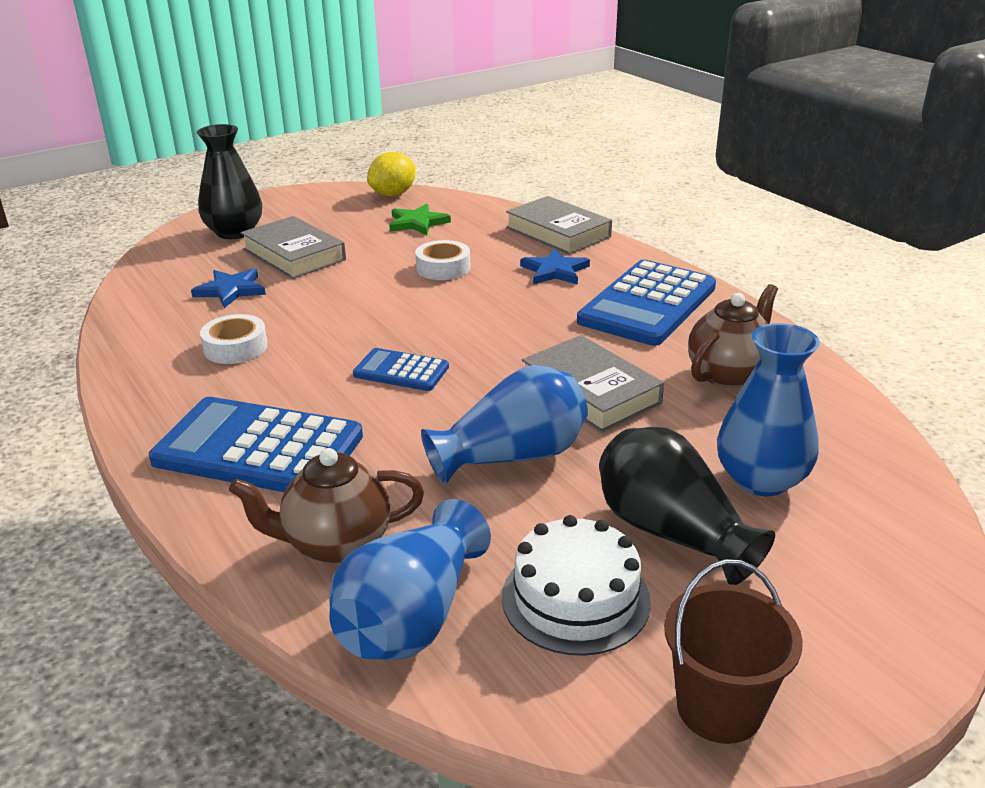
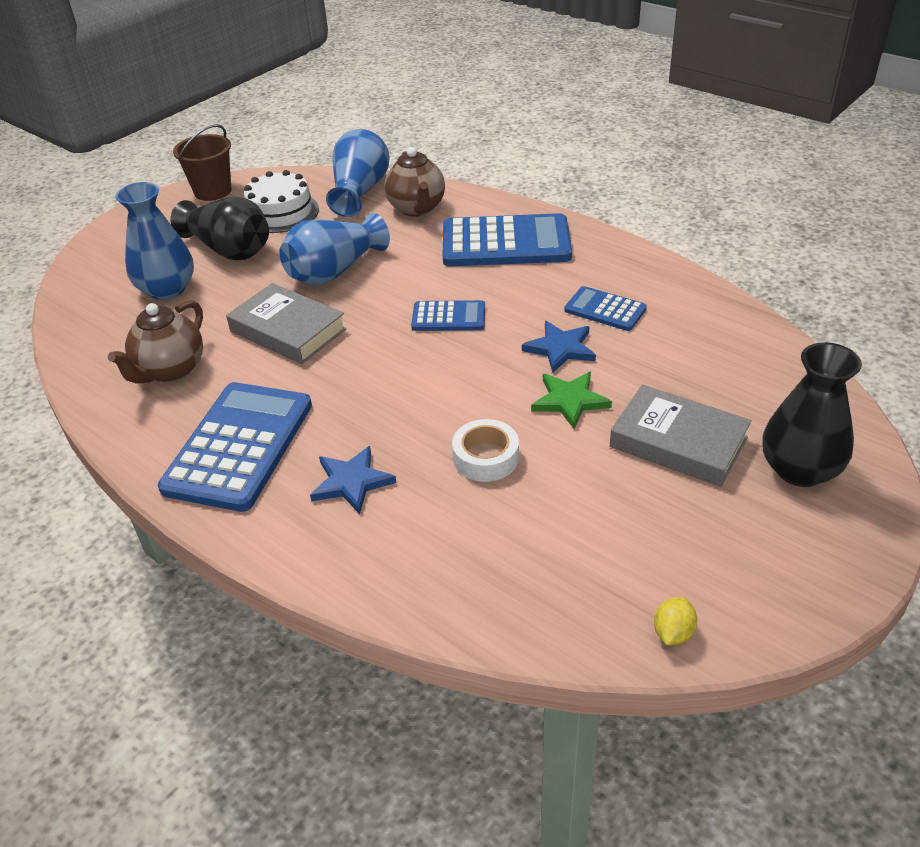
camera: 165 degrees right, 10 degrees up
(231, 290) = (685, 371): blue star -> blue star (560, 348)
(235, 347) = (605, 310): white tape -> blue calculator
(336, 544) = (417, 209): brown teapot -> brown teapot turned 105 degrees clockwise
(393, 194) = (673, 633): yellow lemon -> yellow lemon, size x0.56
(417, 223) = (577, 551): green star -> green star (569, 401)
(558, 232) = (367, 574): grey book -> none

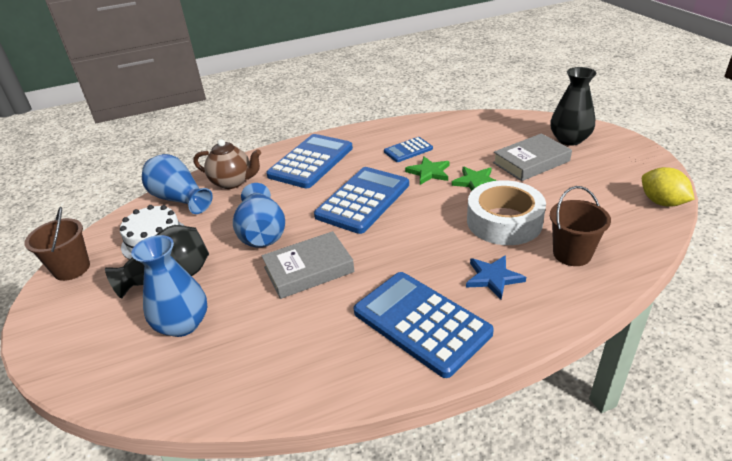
camera: 60 degrees left, 5 degrees down
(170, 371) = (298, 343): brown teapot -> none
(448, 317) = (363, 200): blue calculator -> blue calculator, size x1.93
(449, 547) = (572, 254): none -> brown bucket
(486, 457) = (504, 221): white tape -> white tape, size x1.80
(560, 348) = (429, 172): blue star -> green star
(673, 633) = (662, 202): yellow lemon -> yellow lemon, size x1.78

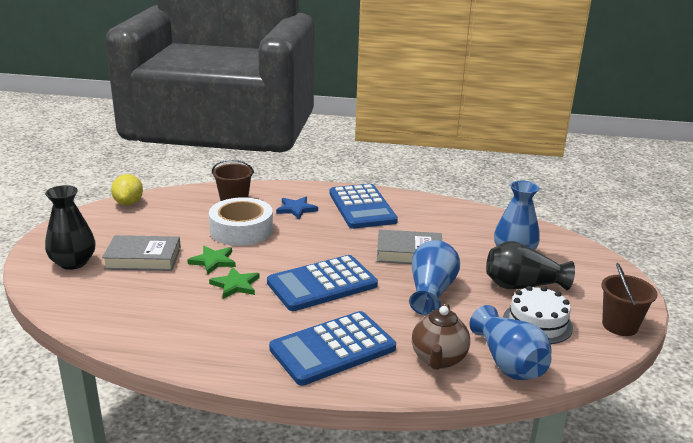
camera: 155 degrees left, 10 degrees down
(233, 182) = (438, 359): brown teapot -> brown teapot turned 120 degrees counterclockwise
(408, 150) = (219, 316): blue calculator -> none

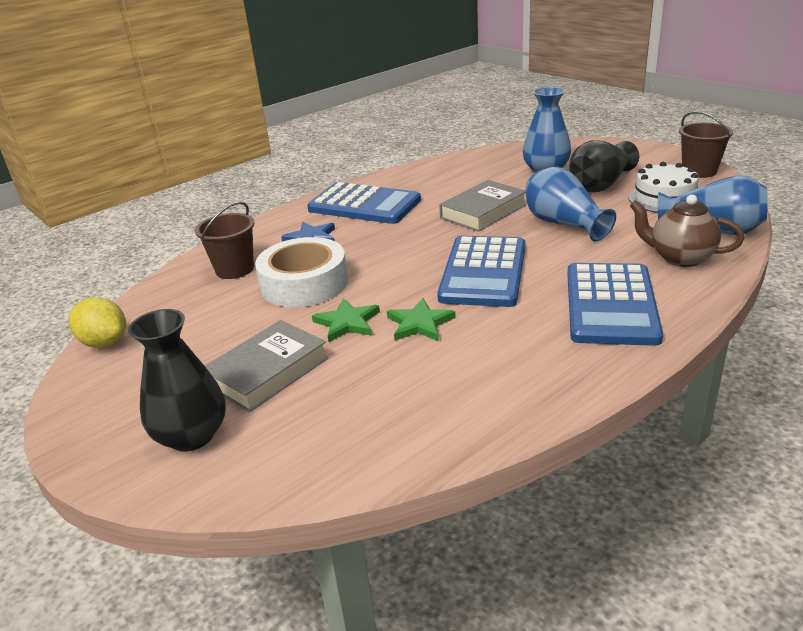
camera: 45 degrees left, 5 degrees up
(438, 359) = (680, 258): brown teapot -> brown teapot turned 150 degrees clockwise

